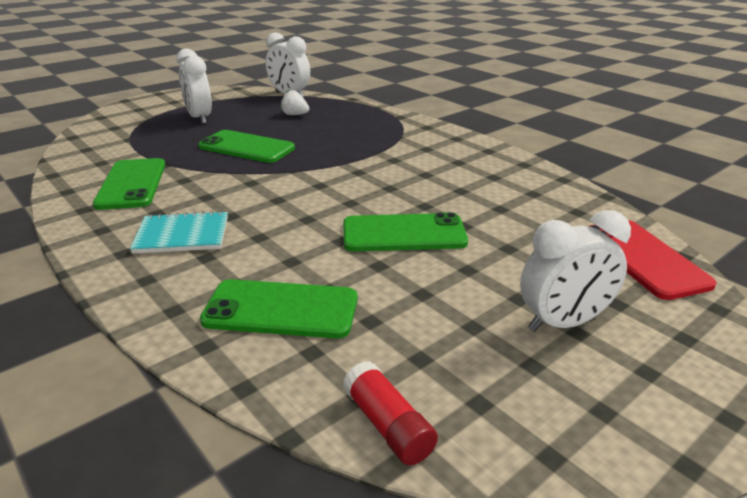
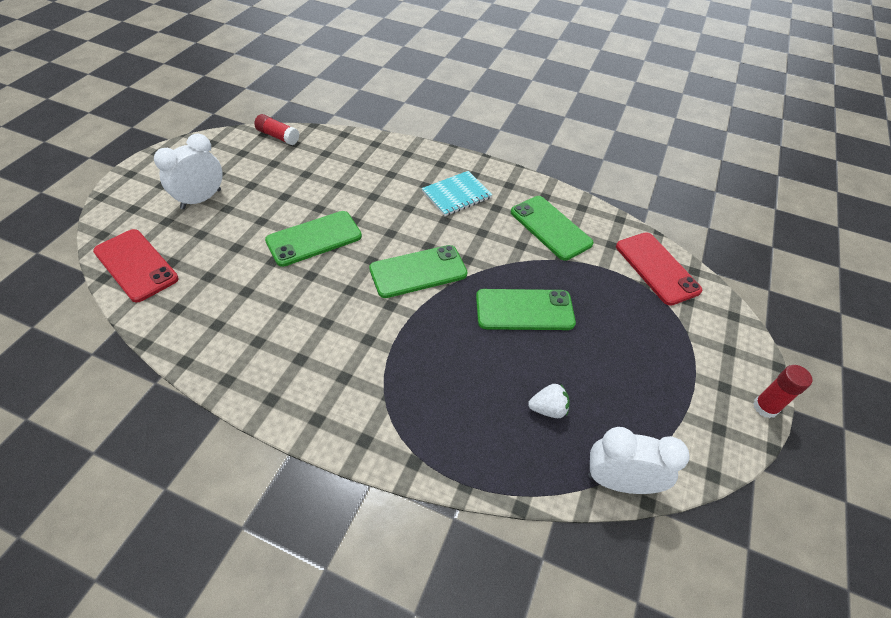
camera: 150 degrees right, 20 degrees up
(97, 143) = (656, 268): none -> red phone
(166, 94) = (765, 407): none -> red glue stick
(199, 118) = (640, 354): white clock -> none
(281, 309) = (355, 167): green phone -> green phone (418, 272)

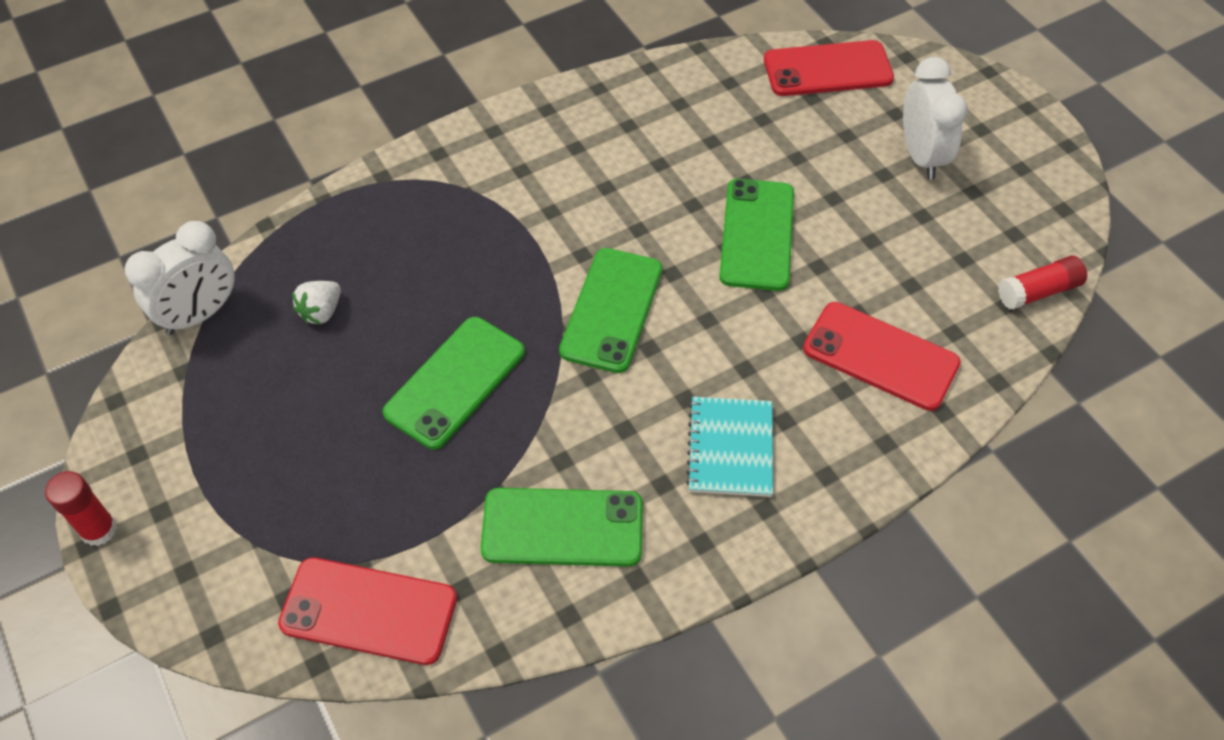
camera: 130 degrees right, 5 degrees up
(360, 169) = (880, 356): none -> red phone

